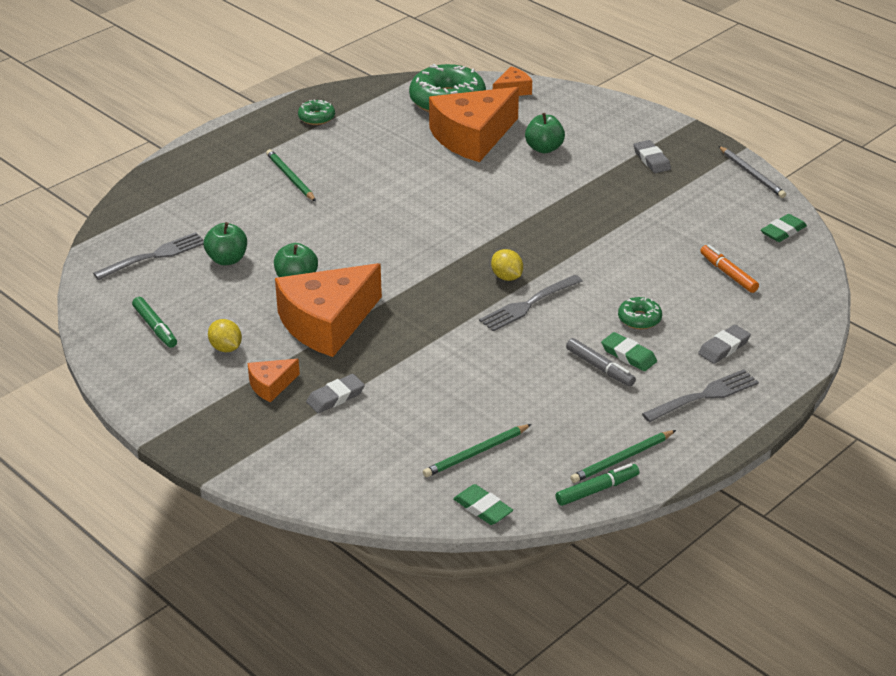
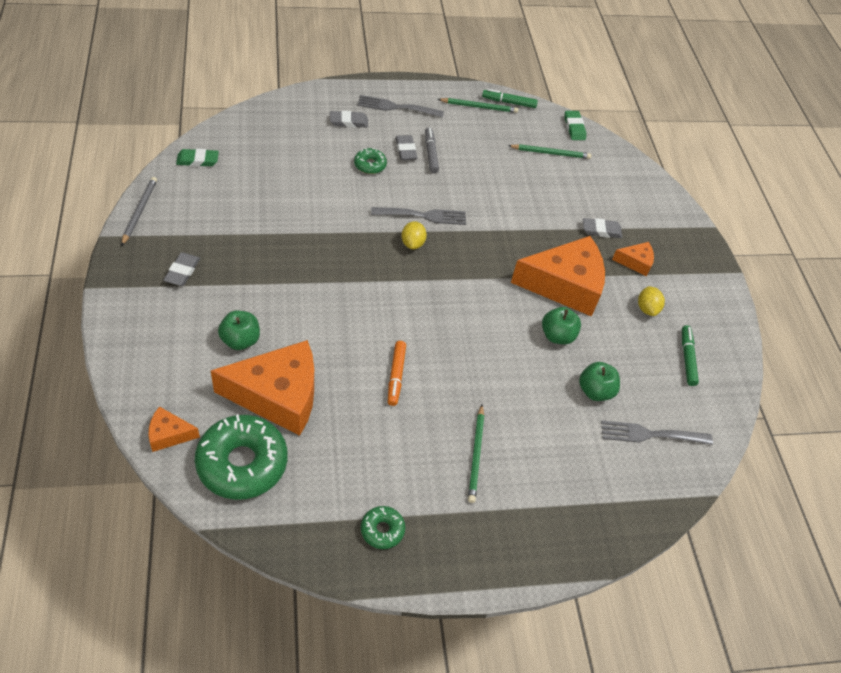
camera: 150 degrees left, 15 degrees up
(628, 355) = (405, 150): green eraser -> grey eraser
(728, 274) = (277, 157): orange marker -> orange marker (396, 376)

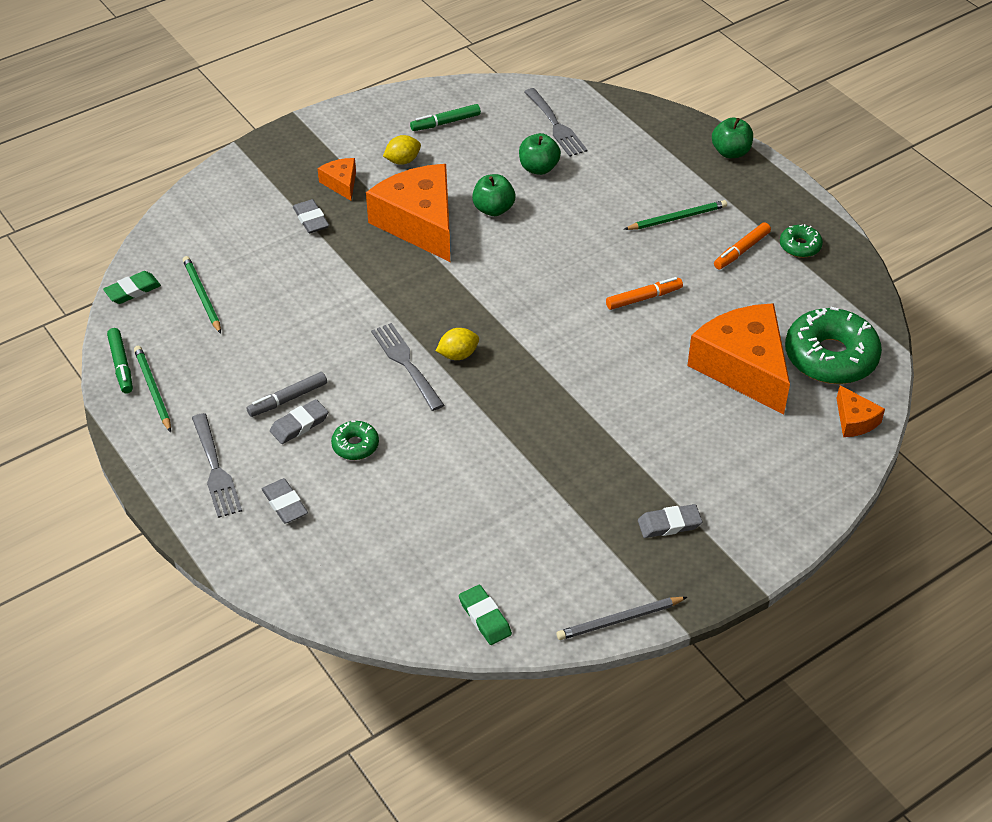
camera: 110 degrees left, 5 degrees down
(240, 340) = (709, 427): green apple -> green apple (730, 152)
(406, 478) = (741, 251): none -> orange marker

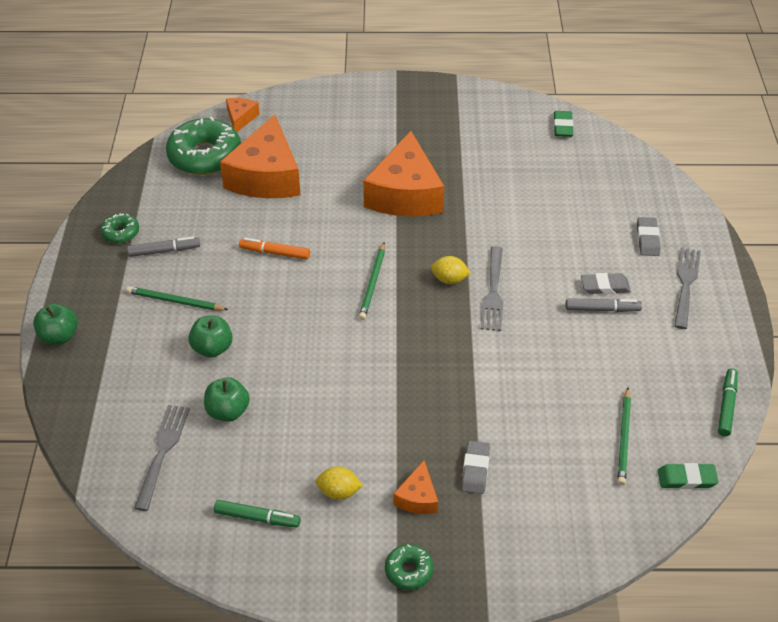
camera: 145 degrees left, 0 degrees up
(153, 389) = (708, 370): green pencil -> green pencil (373, 283)
(355, 445) = (573, 253): green donut -> green donut (408, 570)
(419, 223) = (382, 411): orange cheese -> orange cheese (405, 194)
(493, 209) = (307, 390): green apple -> green apple (212, 348)
(619, 620) = (487, 93): grey pencil -> none
(669, 524) = (412, 120): grey eraser -> none
(741, 251) = (164, 251): orange marker -> grey marker

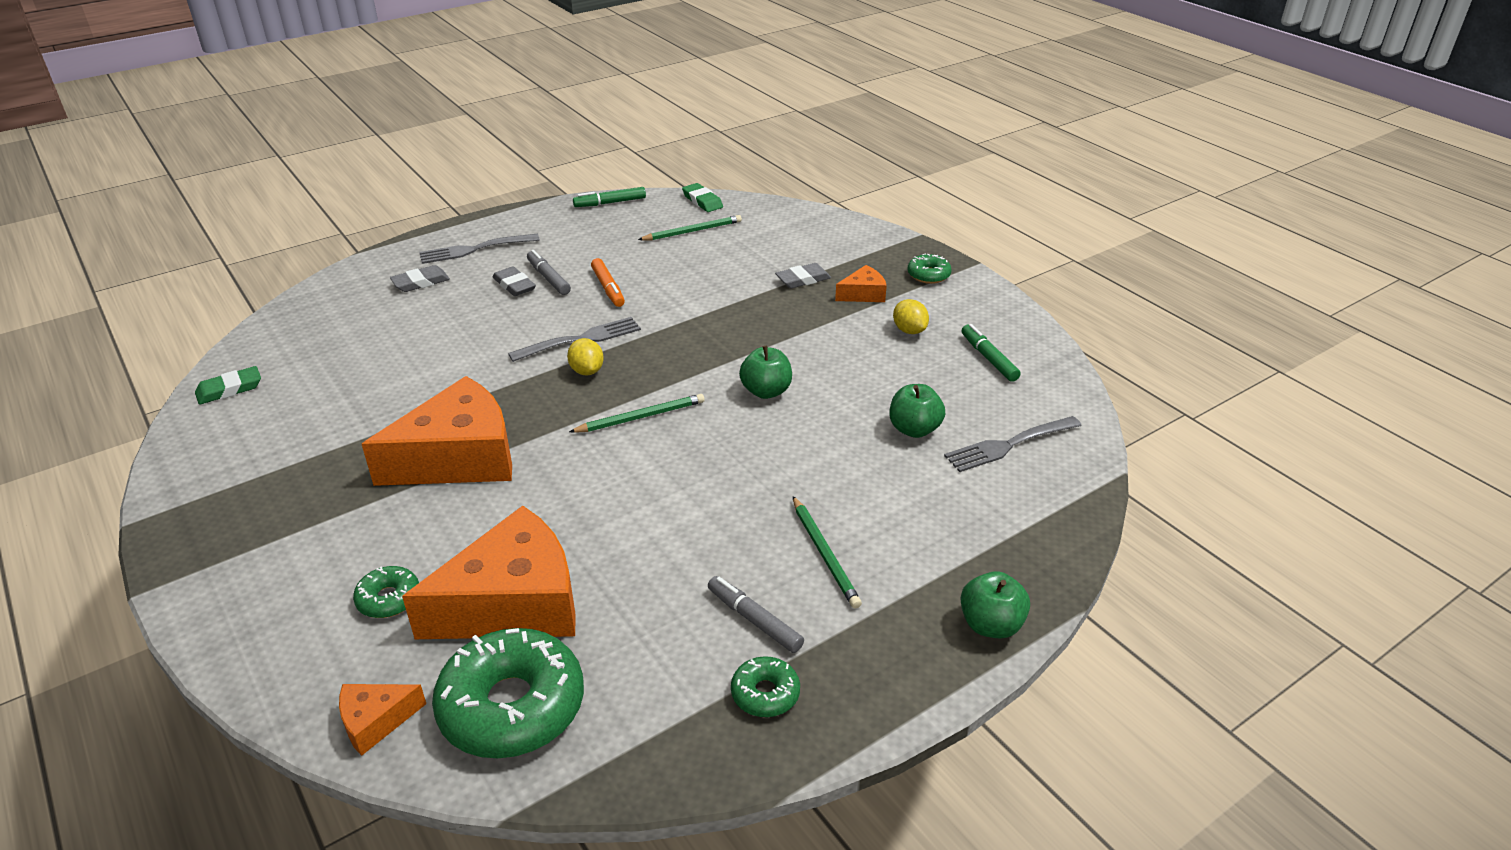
camera: 125 degrees left, 10 degrees down
(212, 348) = (855, 483): green apple -> green apple (766, 391)
(275, 253) = (661, 514): orange marker -> orange marker (608, 288)
(312, 140) = (389, 599): none -> green donut

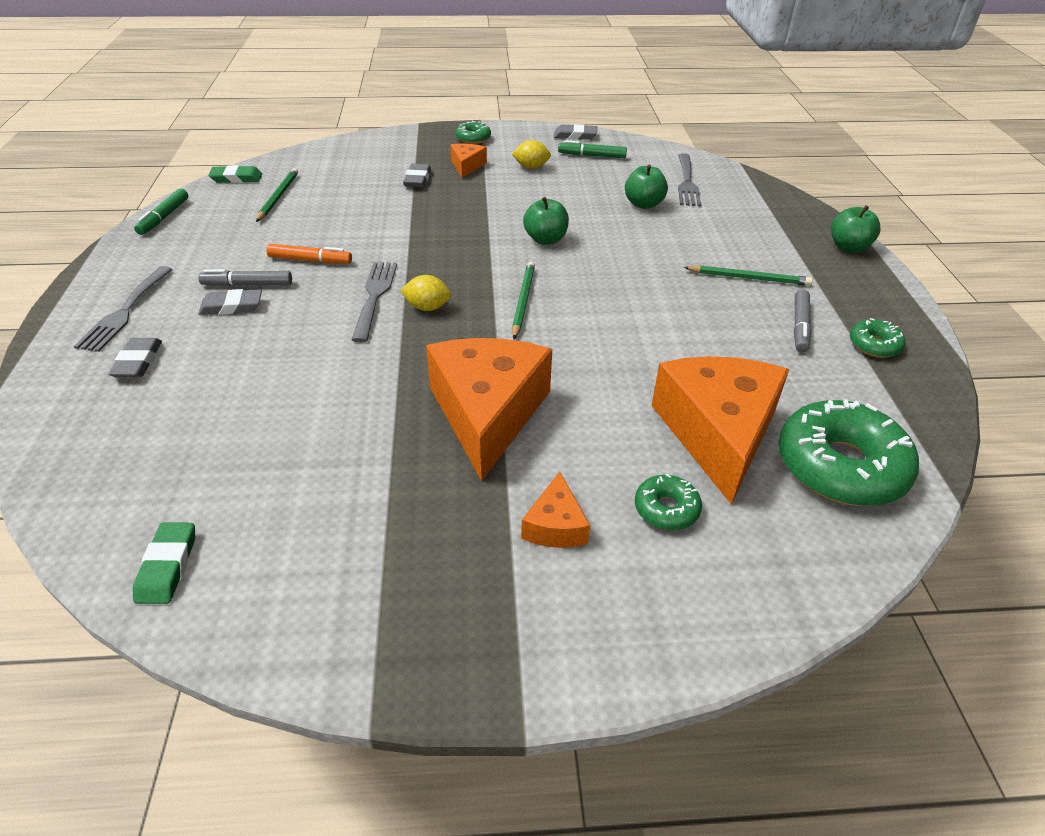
camera: 60 degrees left, 5 degrees up
(375, 721) = (827, 554): orange cheese -> orange cheese (555, 526)
(754, 620) = (800, 326): grey marker -> grey marker turned 60 degrees counterclockwise
(1024, 331) = (575, 135): none -> grey eraser

